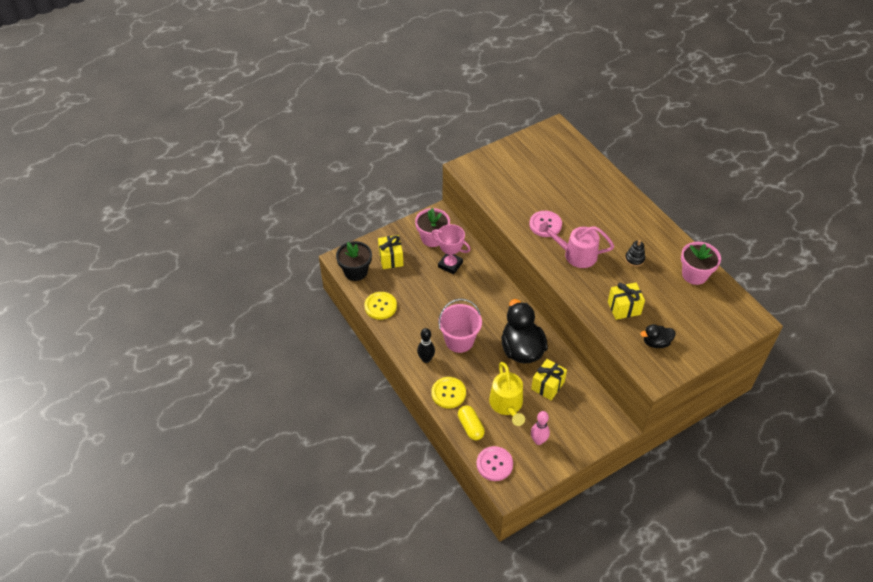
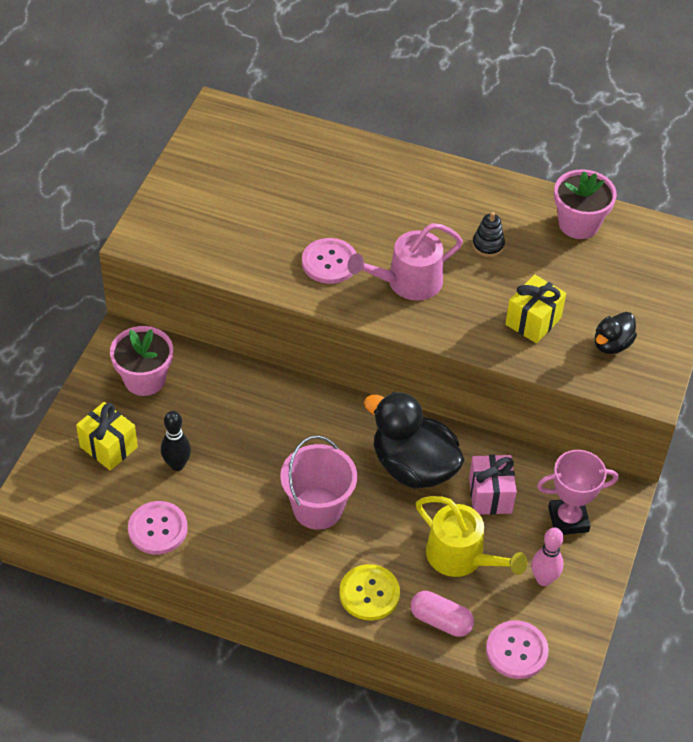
camera: 40 degrees left, 0 degrees up
(355, 272) = (71, 499): black flower pot -> none
(380, 306) = (158, 529): yellow button -> pink button
(426, 359) = (295, 565): black bowling pin -> black bowling pin (177, 465)
(450, 265) = (206, 404): pink trophy -> pink trophy (568, 519)
(470, 427) = (441, 621): yellow capsule -> pink capsule
(547, 385) = (490, 495): yellow gift -> pink gift

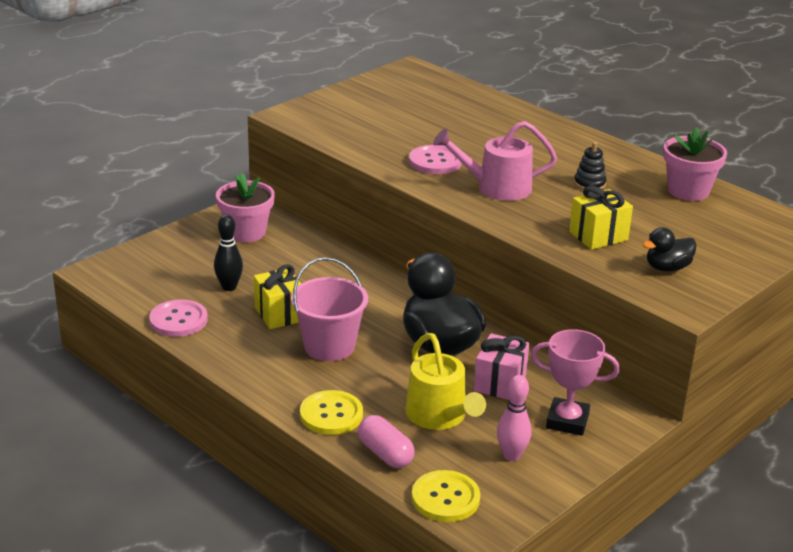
camera: 25 degrees right, 20 degrees down
(108, 447) = (182, 262): yellow gift -> yellow gift (279, 314)
(516, 651) = (445, 498): pink button -> yellow button

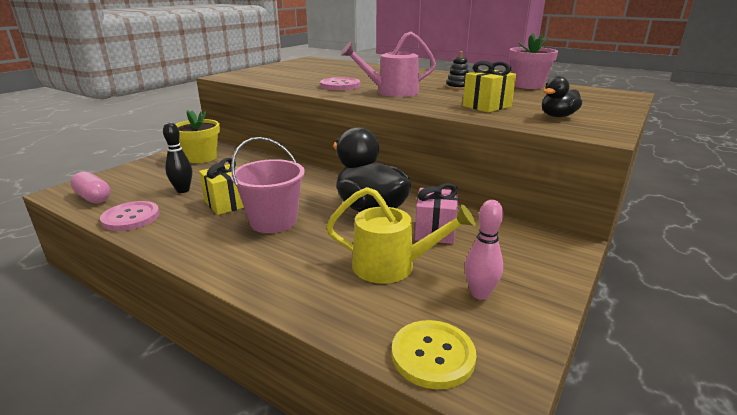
camera: 10 degrees left, 5 degrees down
(246, 232) = (201, 158): pink flower pot -> yellow flower pot
(331, 414) = (282, 279): yellow button -> none
(385, 454) = (347, 312): pink capsule -> pink capsule (93, 198)
(439, 416) = (392, 266): yellow watering can -> yellow watering can turned 45 degrees counterclockwise
(567, 421) = (512, 254): pink trophy -> none

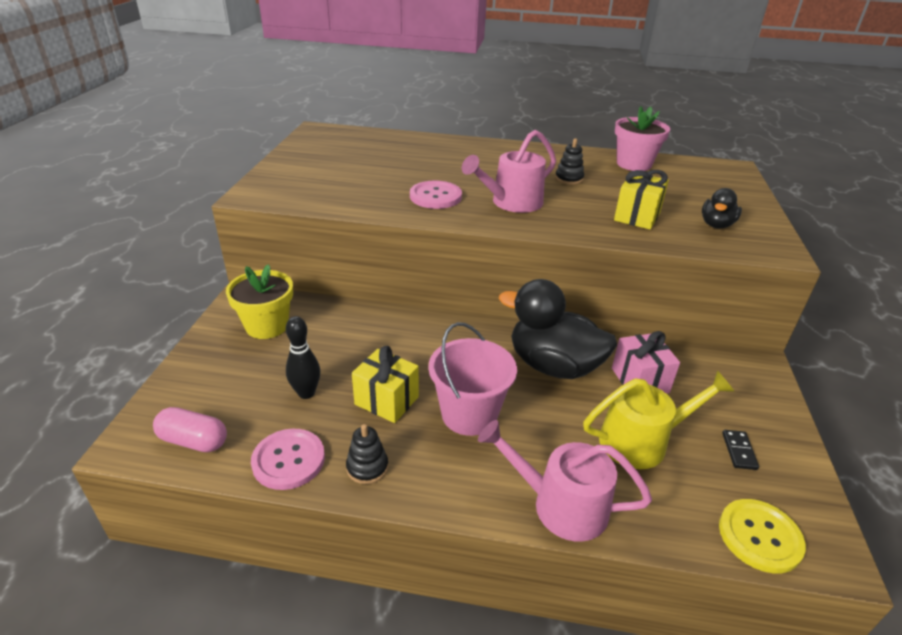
camera: 25 degrees left, 10 degrees up
(171, 232) = (367, 467): none -> black stacking toy
(277, 285) = (560, 505): none -> pink watering can
(479, 294) = (739, 451): pink bowling pin -> black domino

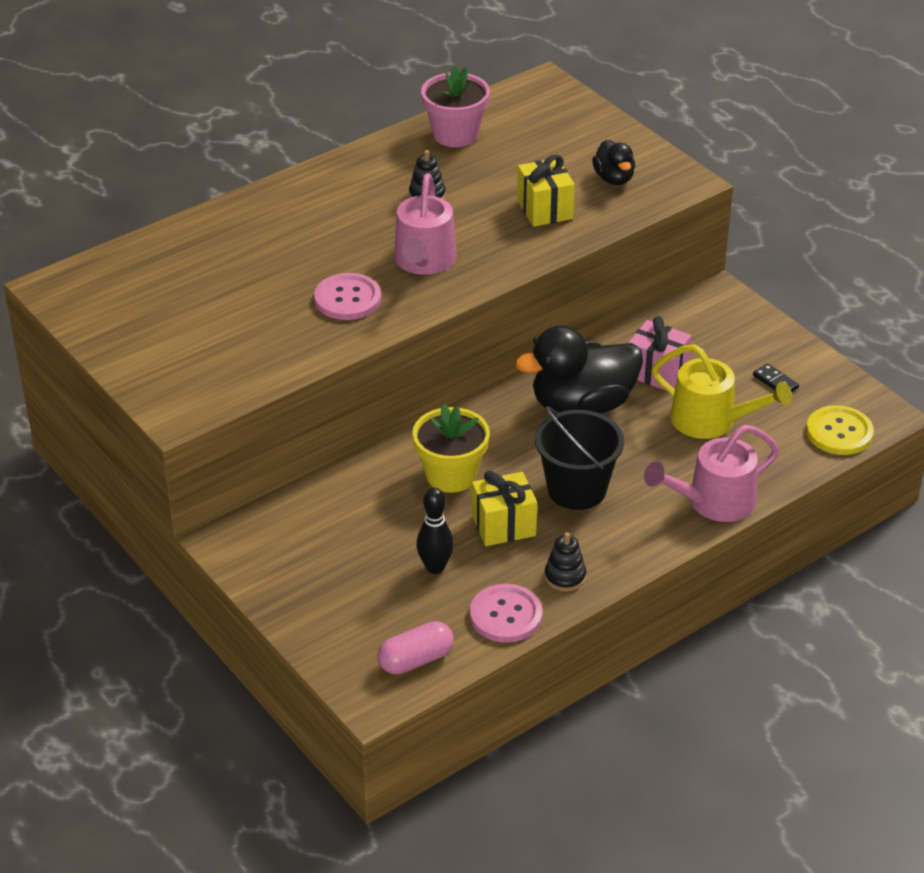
camera: 45 degrees left, 5 degrees up
(267, 326) = (298, 546): yellow flower pot -> yellow flower pot (451, 475)
(469, 414) = (577, 489): pink bucket -> black bucket
(641, 441) = (711, 421): yellow watering can -> yellow watering can turned 90 degrees clockwise

